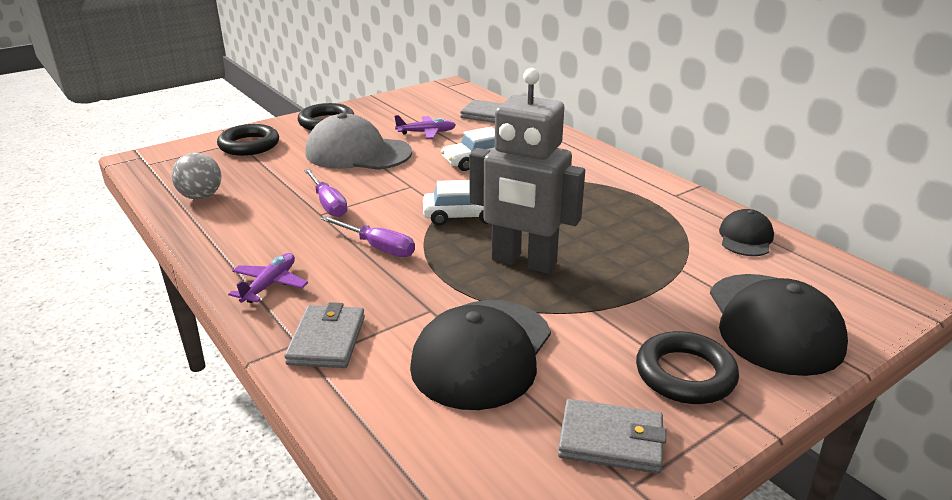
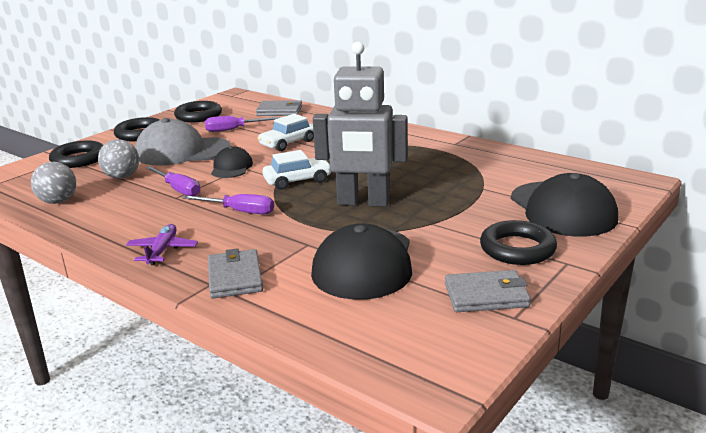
camera: 15 degrees left, 5 degrees down
(280, 176) = (122, 177): none -> grey ball
(398, 108) = (198, 116): none -> black ring
(426, 133) = (233, 130): purple plane -> purple screwdriver
(745, 238) = (518, 162): black cap -> black cap (231, 167)

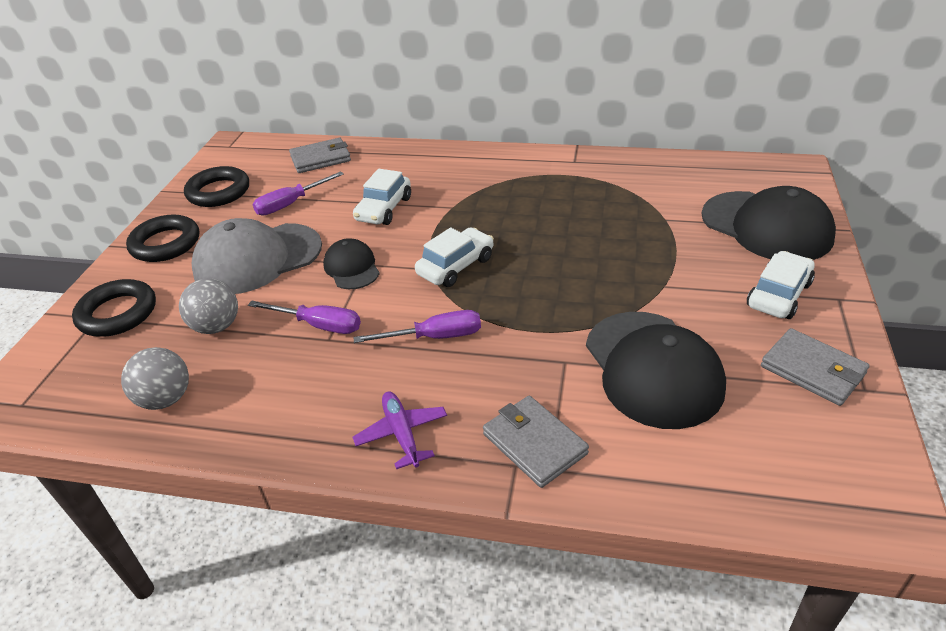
camera: 25 degrees left, 15 degrees up
(363, 202) = (563, 278): grey robot -> none
(486, 295) = (812, 370): grey wallet -> grey wallet turned 75 degrees clockwise
(517, 249) = (778, 295): black ring -> white car

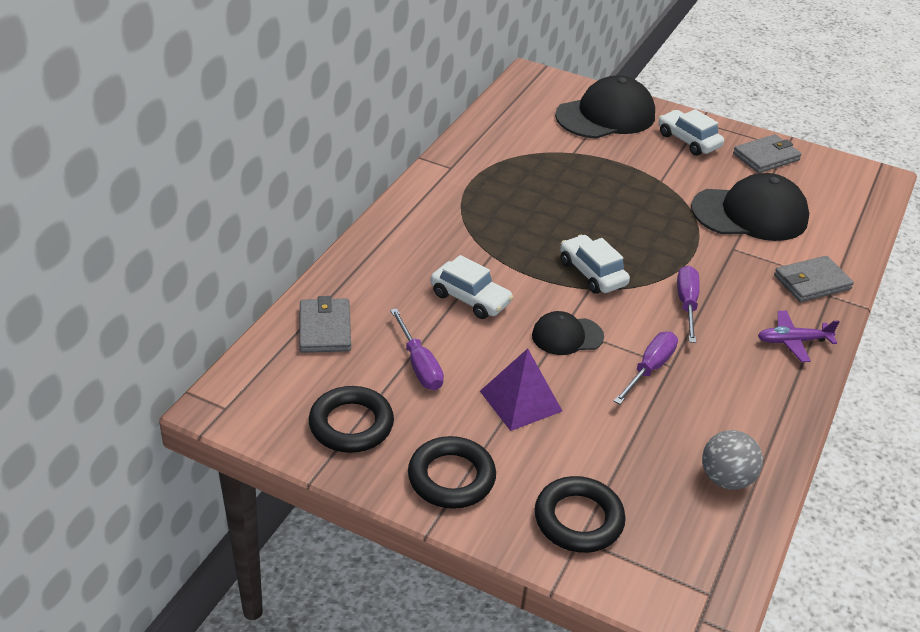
camera: 80 degrees left, 0 degrees up
(216, 326) = (628, 439): grey ball -> none
(257, 259) = (520, 401): grey cap -> purple pyramid

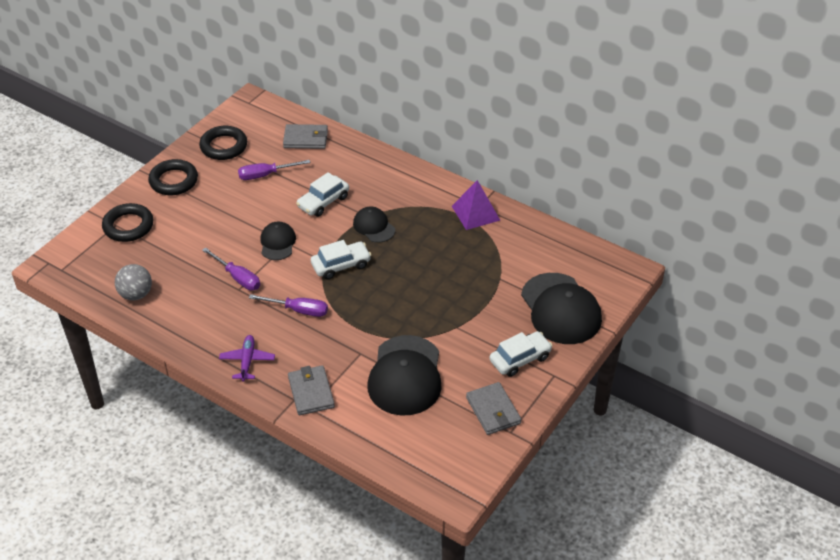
camera: 100 degrees right, 5 degrees up
(510, 249) = (374, 226): none -> black cap
(520, 401) = (224, 214): purple pyramid -> purple pyramid (476, 213)

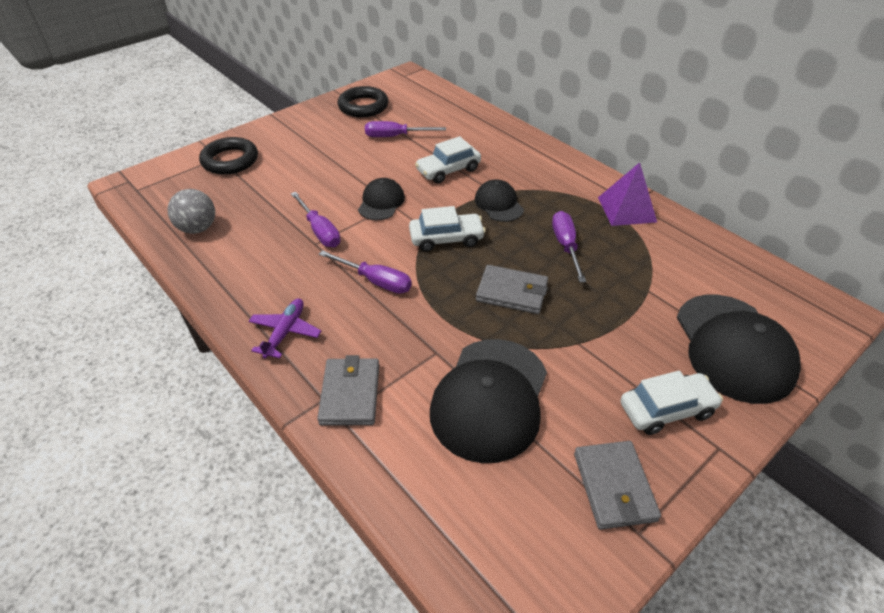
camera: 15 degrees right, 0 degrees up
(173, 181) = (298, 128): black ring -> none
(306, 139) = (450, 111): grey wallet -> grey wallet (512, 292)
(434, 254) = (565, 246): none -> purple screwdriver

